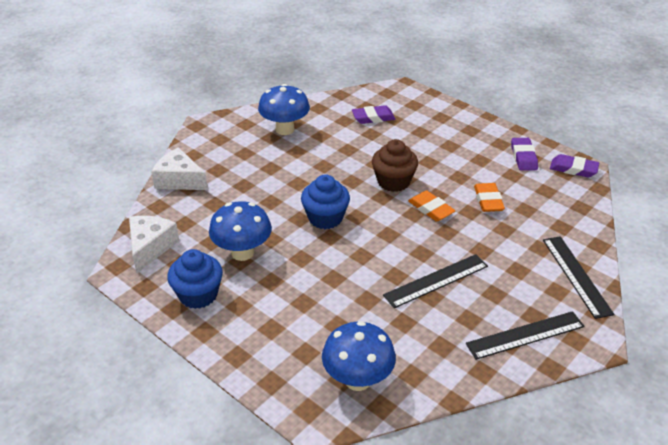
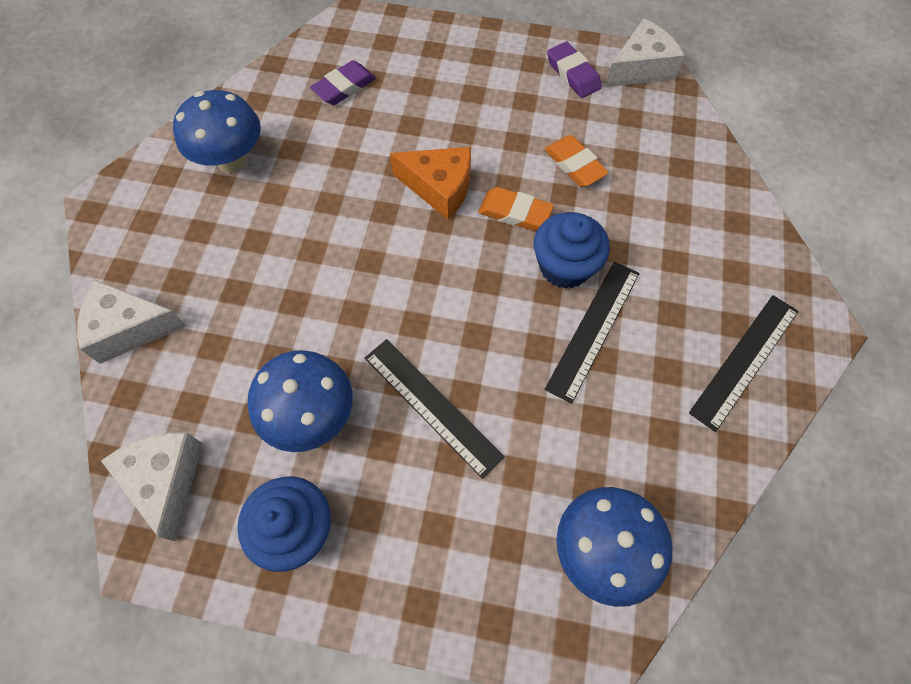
camera: 30 degrees left, 25 degrees up
(325, 218) = (388, 295): blue cupcake -> blue cupcake (564, 266)
(393, 181) = (439, 188): brown cupcake -> orange cheese
(573, 169) = (640, 68): purple eraser -> white cheese
(576, 276) = (743, 236): black ruler -> black ruler (432, 406)

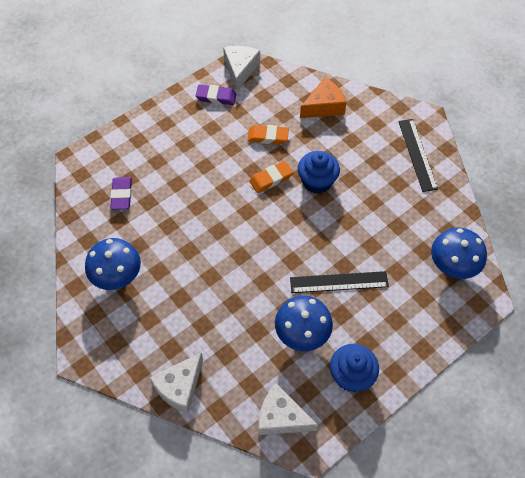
camera: 50 degrees left, 5 degrees down
(439, 188) = (227, 198): orange cheese -> orange cheese (324, 106)
(593, 329) = (357, 195): black ruler -> none

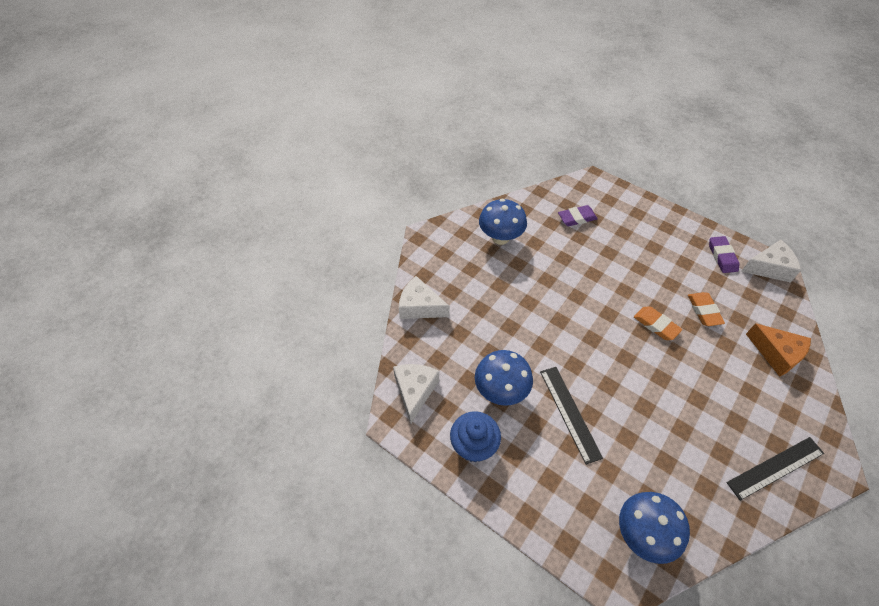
camera: 75 degrees right, 5 degrees down
(317, 181) = (676, 367): blue cupcake -> none

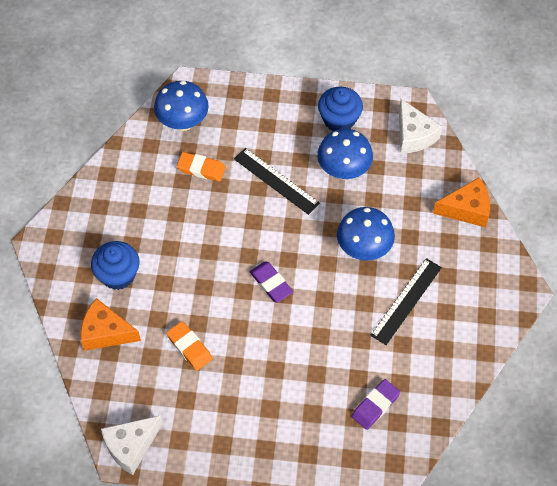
camera: 150 degrees right, 5 degrees up
(420, 306) = (466, 209): white cheese -> orange cheese
(500, 238) = (443, 330): blue mushroom -> blue mushroom (363, 249)
(656, 325) = (232, 305): orange eraser -> orange eraser (201, 169)
(722, 256) = (188, 435): purple eraser -> purple eraser (271, 283)
(756, 397) = (118, 275): none -> blue cupcake
(775, 468) = (91, 219): black ruler -> black ruler (406, 301)

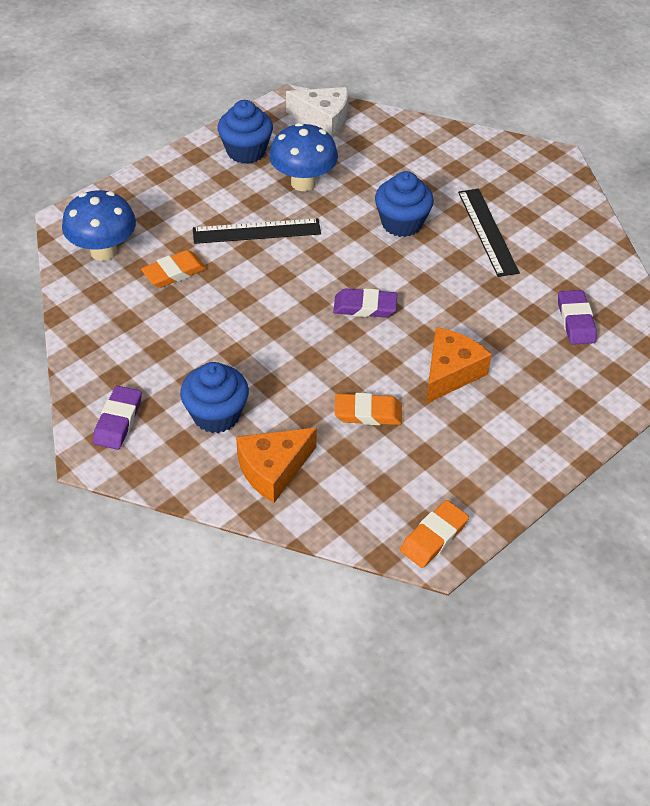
camera: 50 degrees left, 10 degrees down
(71, 234) = (118, 421): none -> purple eraser
(131, 446) = (434, 537): white cheese -> orange eraser
(363, 249) = (401, 223): blue mushroom -> blue cupcake
(466, 209) = (437, 138): orange cheese -> orange cheese (450, 373)

